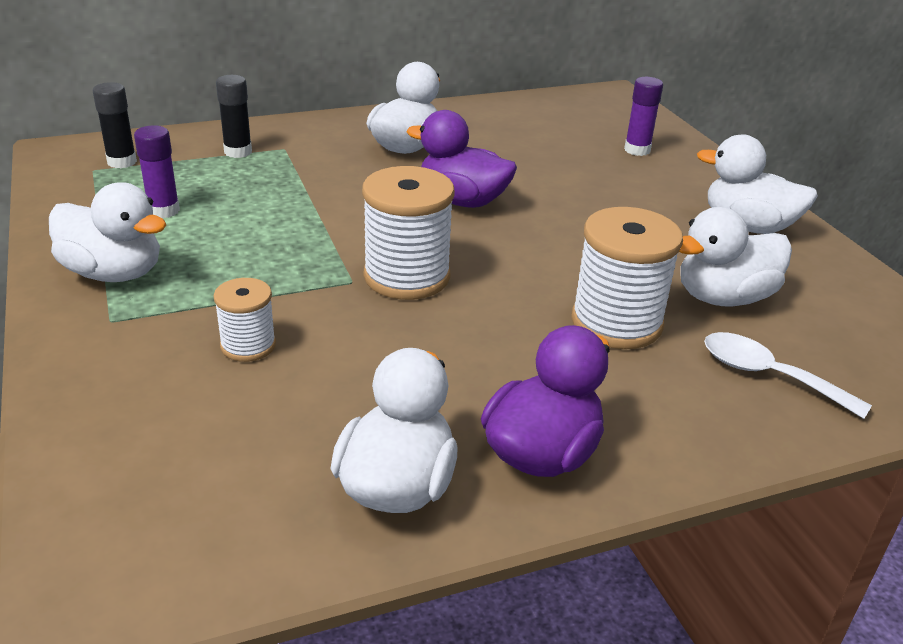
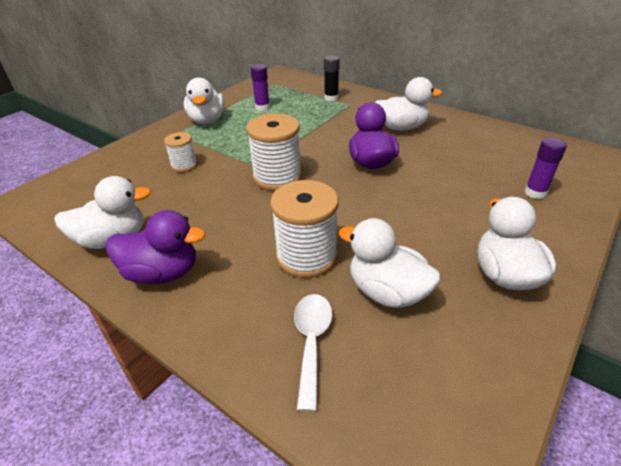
camera: 60 degrees right, 5 degrees up
(122, 162) = (288, 85): black glue stick -> none

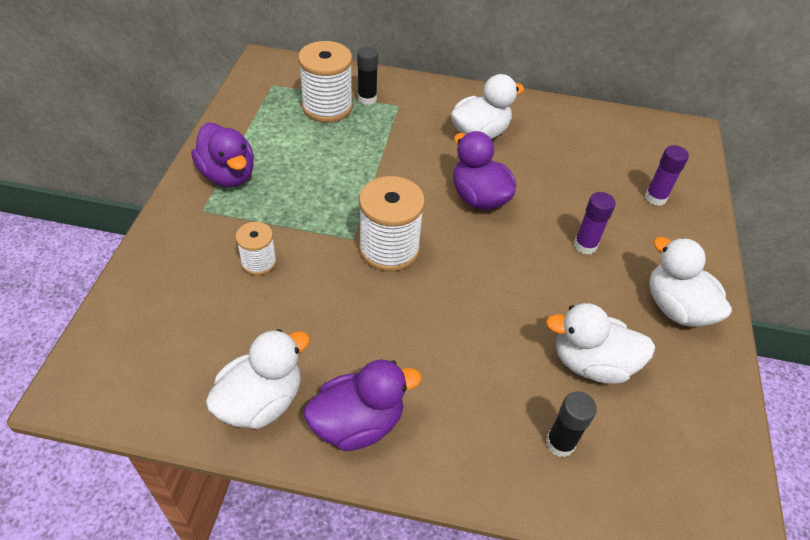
camera: 30 degrees left, 10 degrees up
(207, 120) = (228, 175): white duck -> purple duck
(262, 107) = (288, 134): purple glue stick -> purple glue stick (585, 245)
(306, 256) = (493, 348): white spool -> white spool (327, 107)
(311, 342) = (560, 443): white spoon -> black glue stick

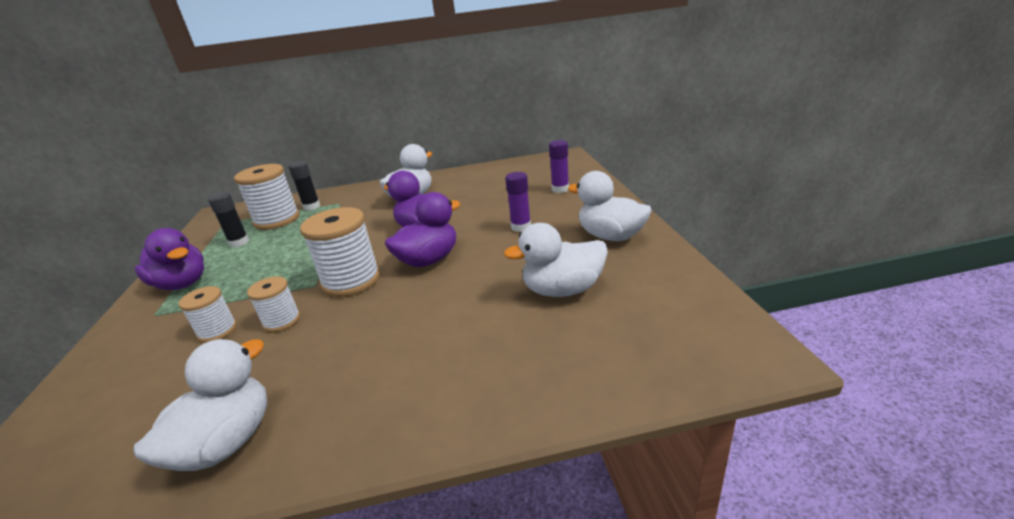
camera: 15 degrees left, 20 degrees down
(317, 276) = (282, 321): none -> white spool
(358, 423) = (348, 418): purple duck -> purple duck (428, 260)
(560, 443) = (564, 353): black glue stick -> black glue stick (239, 243)

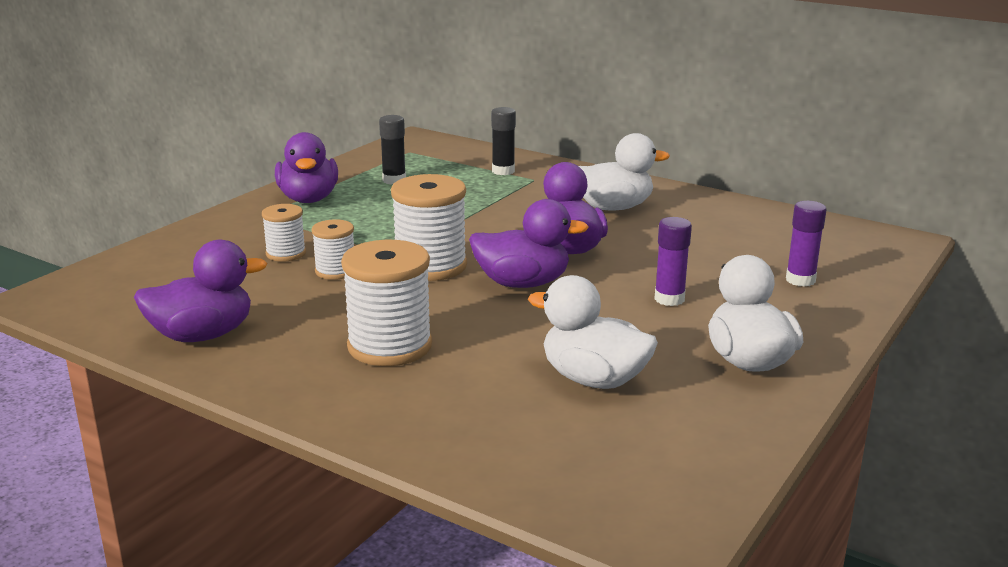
camera: 40 degrees right, 5 degrees down
(227, 442) = (202, 335): white duck -> purple duck
(277, 220) = (453, 171): white spool -> white spool (389, 346)

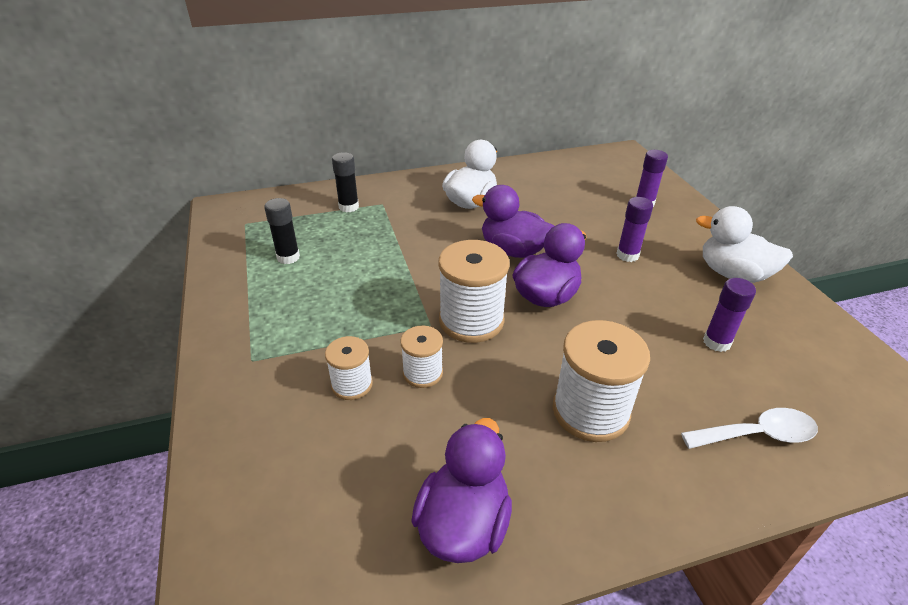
camera: 50 degrees left, 15 degrees up
(308, 199) = (256, 316): purple duck -> none
(475, 430) = (757, 434): none -> white spoon
(593, 379) = (716, 342): white duck -> purple glue stick

